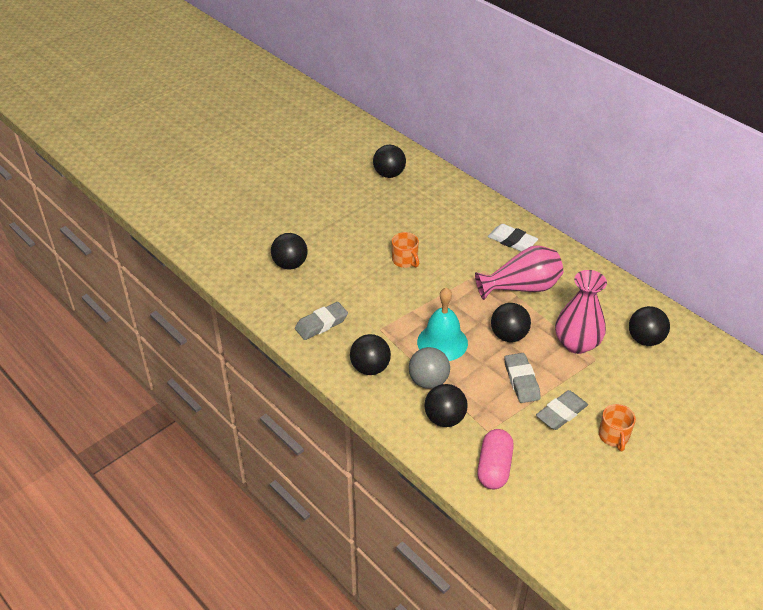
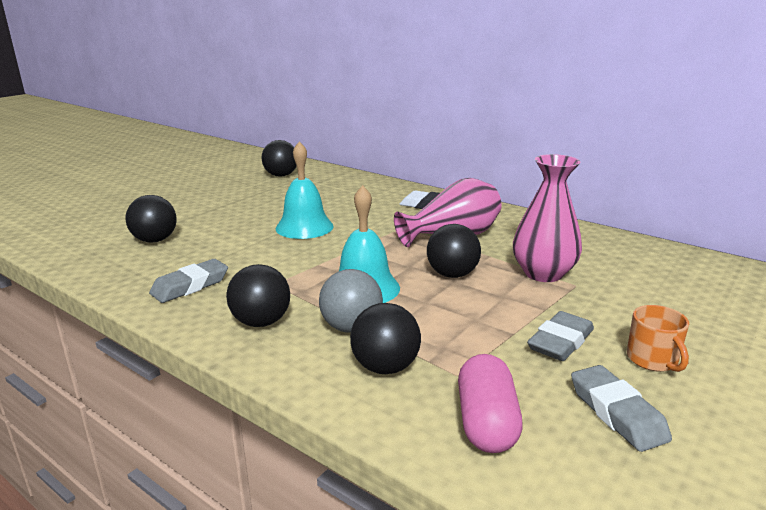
camera: 10 degrees left, 20 degrees down
(405, 260) = (304, 227): orange mug -> turquoise bell
(521, 381) = (487, 314): grey eraser -> grey eraser (617, 413)
(645, 339) = (625, 263): black ball -> none

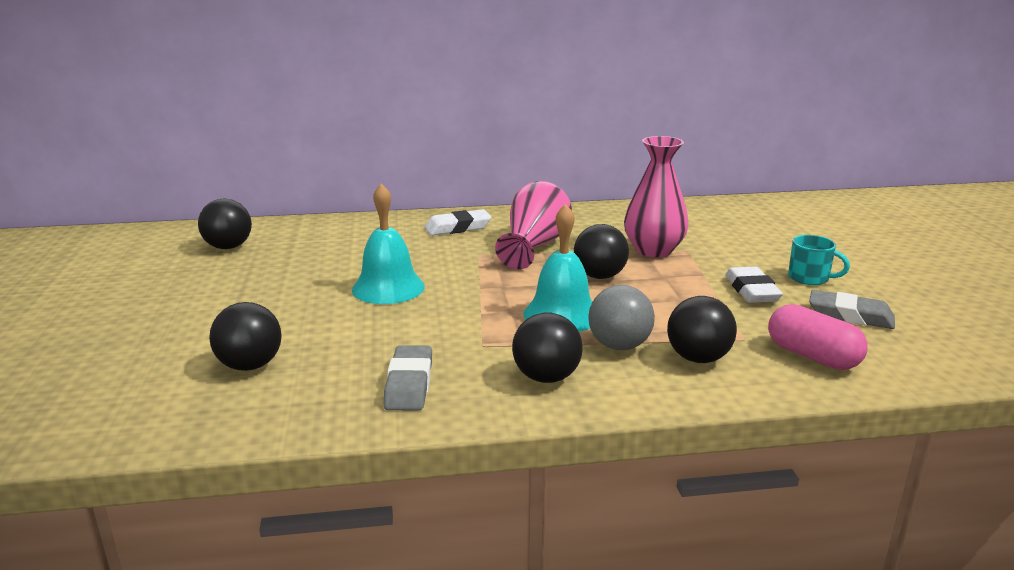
camera: 45 degrees left, 0 degrees up
(560, 342) = (751, 290): grey eraser -> white eraser
(652, 360) = (809, 278): orange mug -> turquoise mug

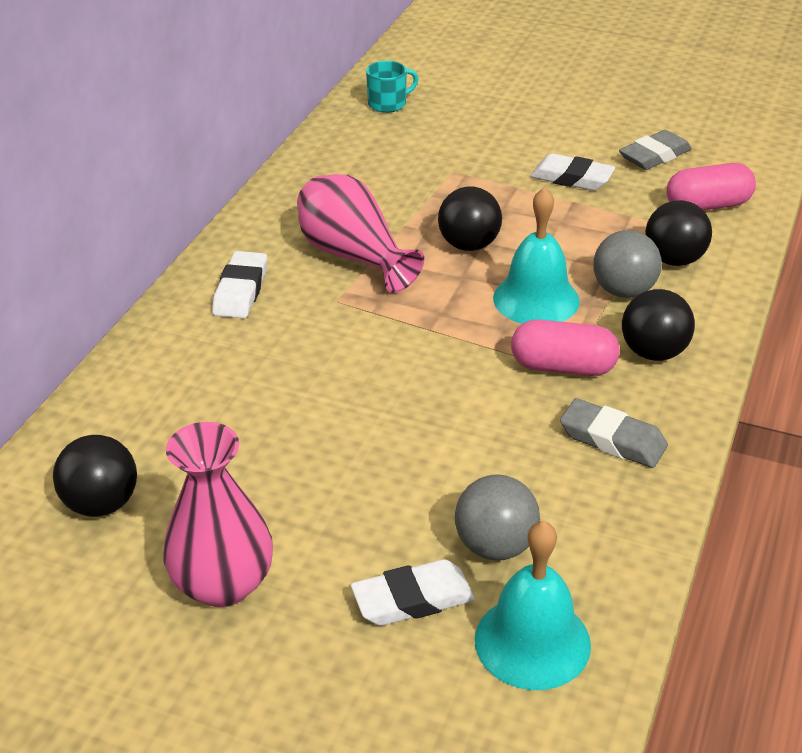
camera: 60 degrees left, 15 degrees up
(181, 350) = (412, 599): none -> white eraser
(250, 365) = (495, 546): black ball -> grey ball
(388, 288) = (373, 393): turquoise bell -> turquoise bell (532, 641)
(485, 344) = (563, 367): none -> pink capsule
(653, 250) = (436, 190): pink vase -> pink vase (223, 584)
(809, 278) = (571, 139): turquoise mug -> turquoise mug (388, 104)

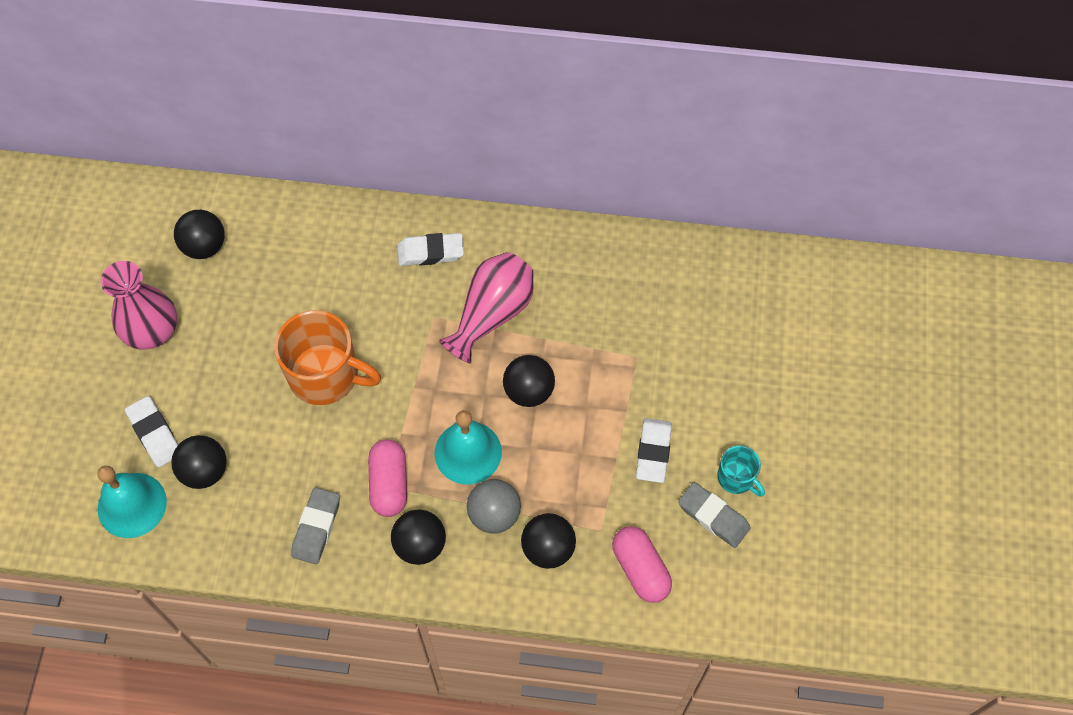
camera: 75 degrees right, 25 degrees up
(382, 403) = (325, 375): none -> orange mug
(388, 104) = (736, 280): turquoise mug -> turquoise mug (736, 478)
(495, 546) = (204, 471): grey ball -> black ball

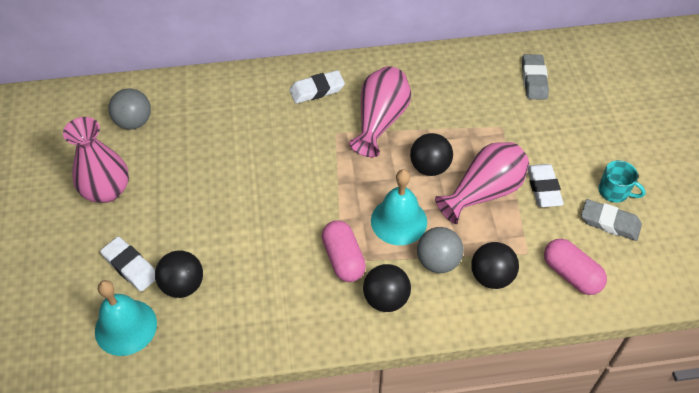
camera: 15 degrees left, 10 degrees down
(204, 246) = (134, 122): black ball -> grey ball
(316, 527) = (293, 306): grey eraser -> grey eraser (534, 80)
(325, 375) = (263, 191): orange mug -> none
(580, 440) = (483, 192): none -> pink vase

